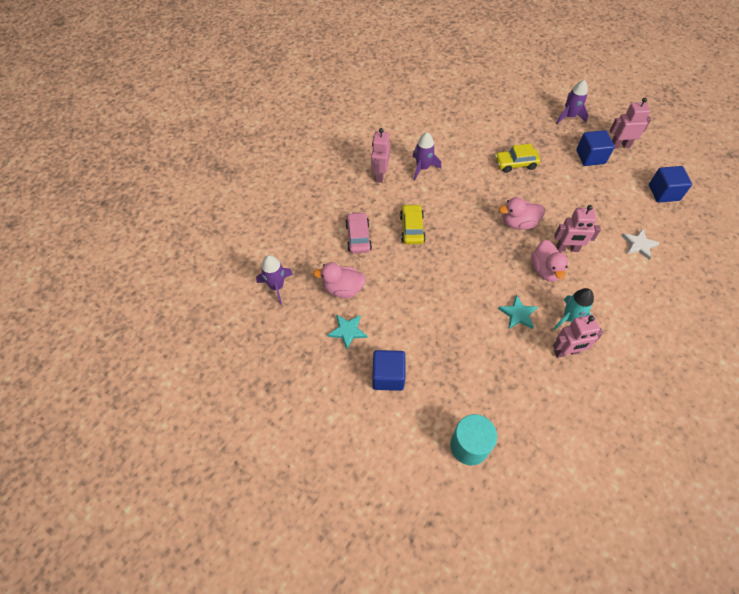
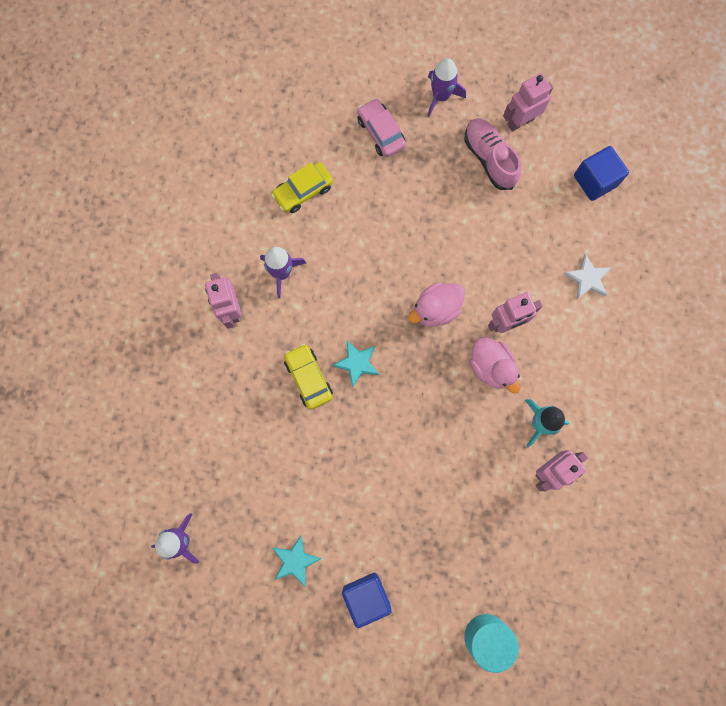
camera: 25 degrees left, 20 degrees up
(342, 289) = (263, 506): pink duck -> none
(358, 237) = (247, 422): pink car -> pink car (381, 132)
(515, 164) = (399, 212): yellow car -> yellow car (303, 191)
(518, 314) = (480, 445): turquoise star -> turquoise star (357, 363)
(590, 157) = (489, 158): blue cube -> pink shoe

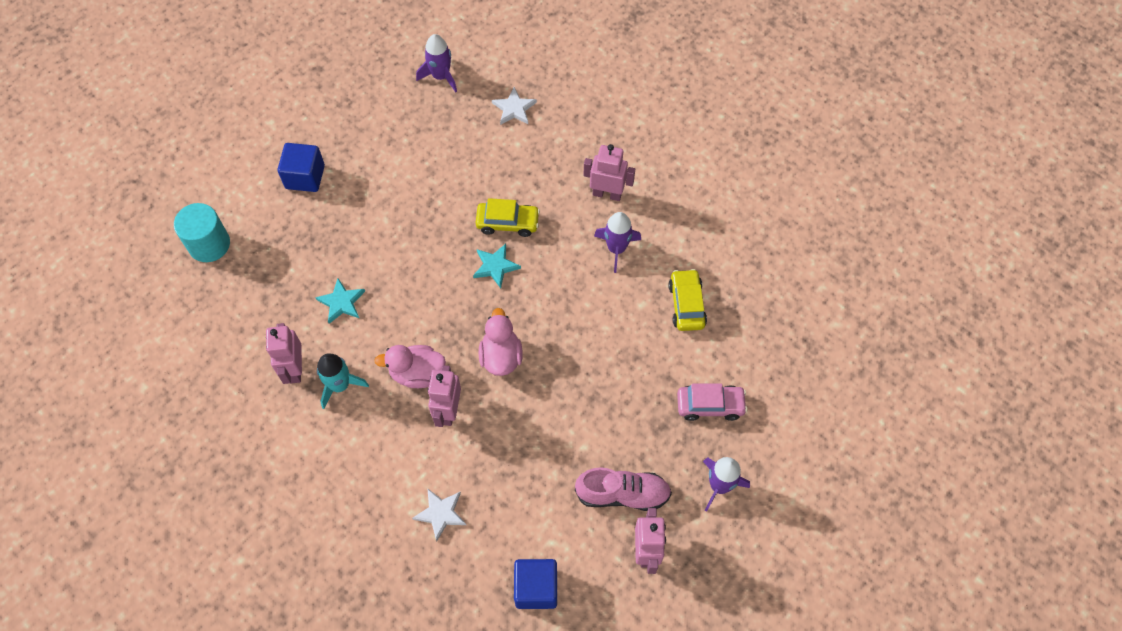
camera: 120 degrees right, 15 degrees down
(182, 445) = (514, 108): none -> white star
(295, 561) = (368, 142): turquoise star -> turquoise star (341, 302)

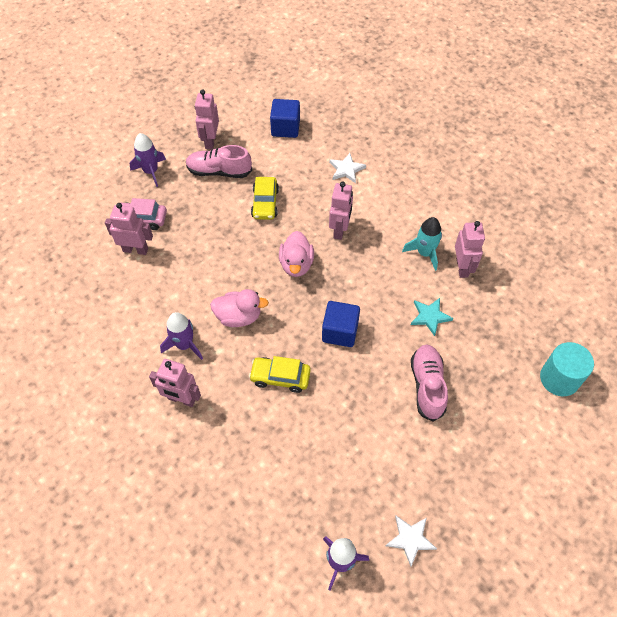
camera: 175 degrees left, 5 degrees down
(305, 177) = (479, 442): blue cube -> blue cube (340, 332)
(352, 226) = (427, 386): none -> pink shoe
(417, 373) = (364, 257): pink duck -> pink duck (239, 317)
(495, 266) = (295, 337): turquoise star -> none
(514, 108) = (261, 509): white star -> white star (410, 539)
(686, 305) = (137, 292): yellow car -> yellow car (265, 203)
(704, 361) = (135, 250): none -> pink robot

